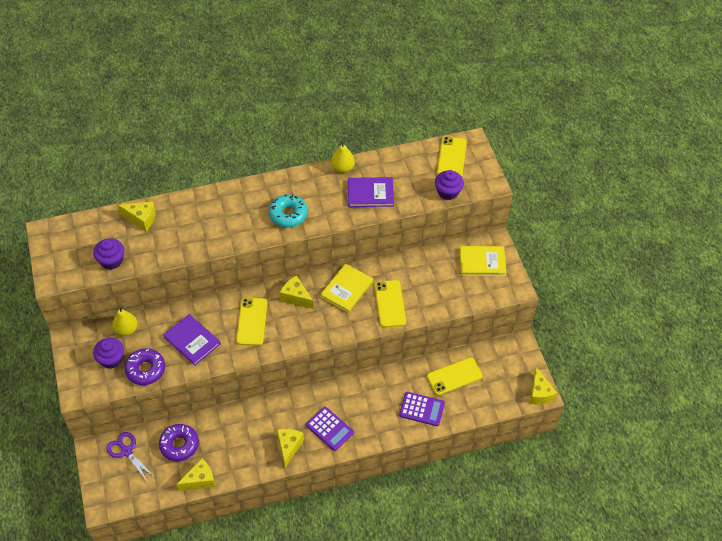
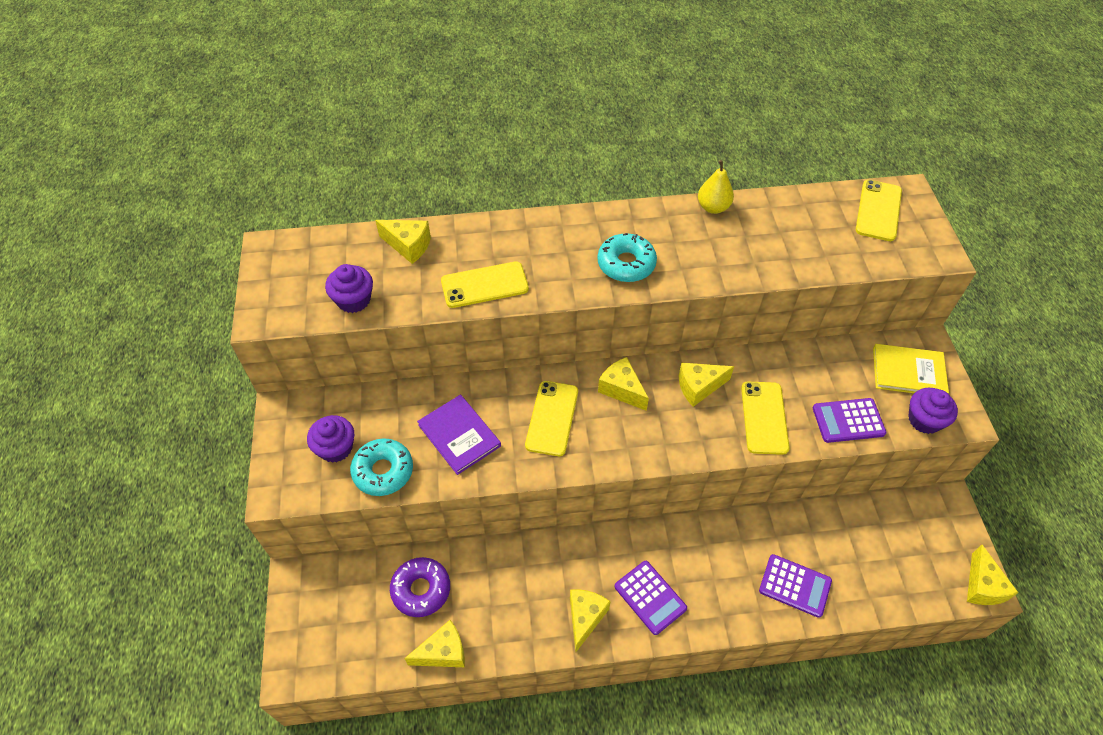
camera: 10 degrees right, 0 degrees up
(126, 329) = (366, 406): yellow pear -> none
(126, 451) = (342, 588): purple scissors -> none
(145, 369) = (383, 471): purple donut -> turquoise donut
(346, 289) = (699, 387): yellow book -> yellow cheese
(370, 193) = (753, 247): purple book -> none
(443, 299) = (848, 421): none -> purple calculator
(448, 192) = (873, 258): purple cupcake -> purple cupcake (924, 420)
(454, 376) = (846, 540): yellow phone -> yellow phone (484, 285)

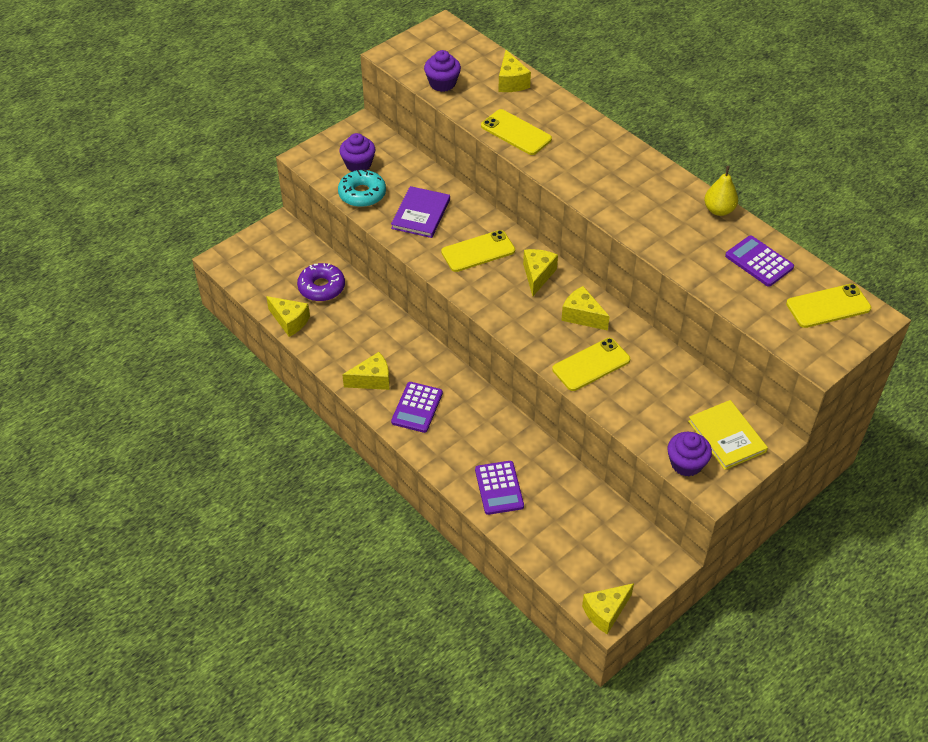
camera: 55 degrees right, 5 degrees down
(626, 264) = (609, 190): turquoise donut -> none
(848, 421) = (637, 416): purple calculator -> purple calculator (759, 262)

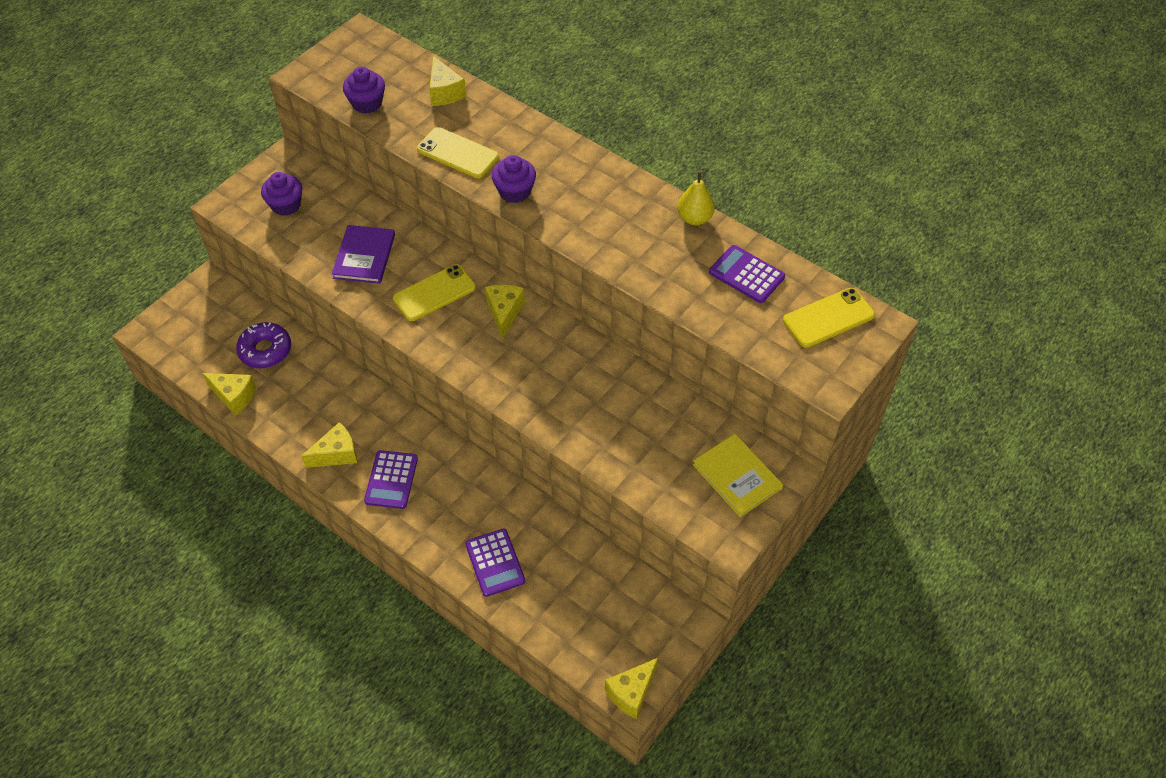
camera: 10 degrees left, 5 degrees up
(362, 194) = (294, 241): turquoise donut -> none
(582, 316) = (560, 355): yellow cheese -> none
(591, 365) = (577, 412): yellow phone -> none
(686, 464) = (697, 516): purple cupcake -> purple cupcake (514, 191)

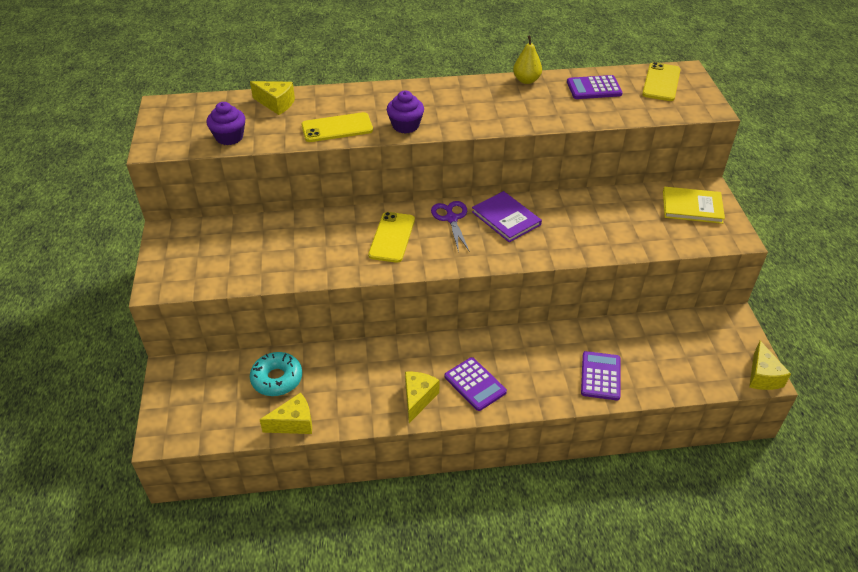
camera: 45 degrees left, 10 degrees down
(265, 350) = (277, 379): purple donut -> turquoise donut
(286, 205) = (209, 257): purple cupcake -> none
(364, 256) = (313, 249): purple book -> purple book (506, 218)
(495, 563) = (600, 376): purple calculator -> purple calculator turned 105 degrees counterclockwise
(504, 313) = (451, 218): yellow cheese -> purple scissors

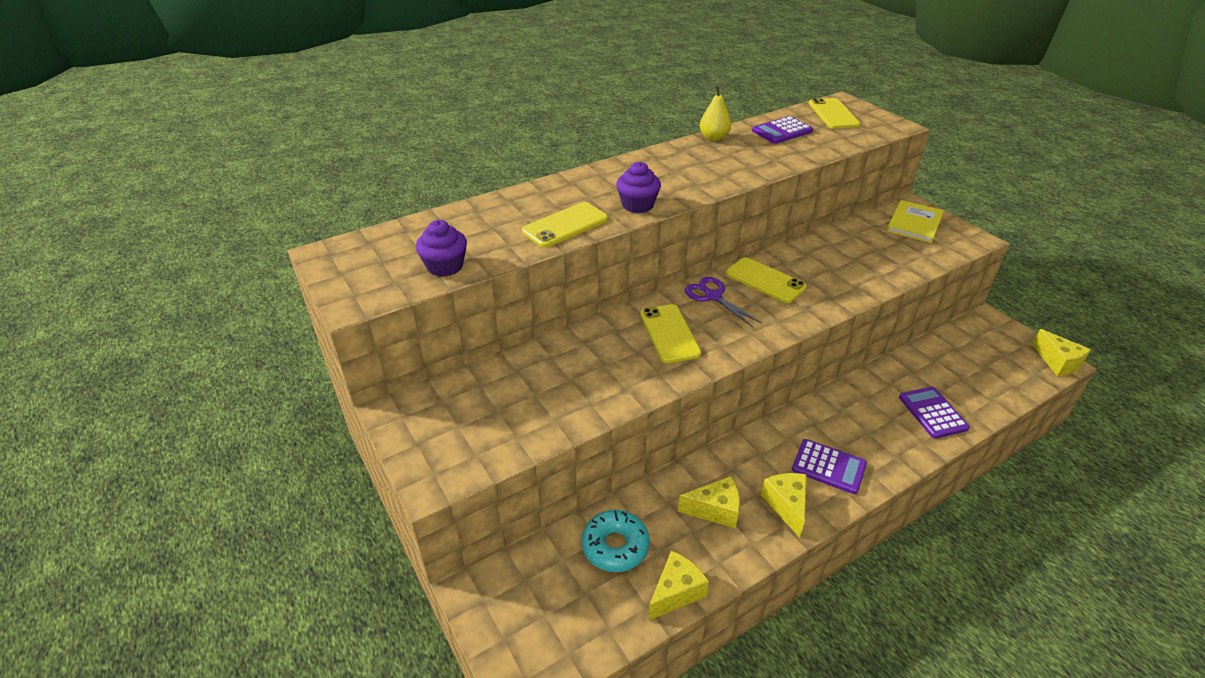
camera: 25 degrees left, 5 degrees down
(276, 104) = (471, 218): yellow cheese -> yellow cheese (715, 510)
(506, 218) = (765, 280): purple book -> yellow phone
(692, 207) = (914, 223): yellow book -> yellow book turned 45 degrees counterclockwise

